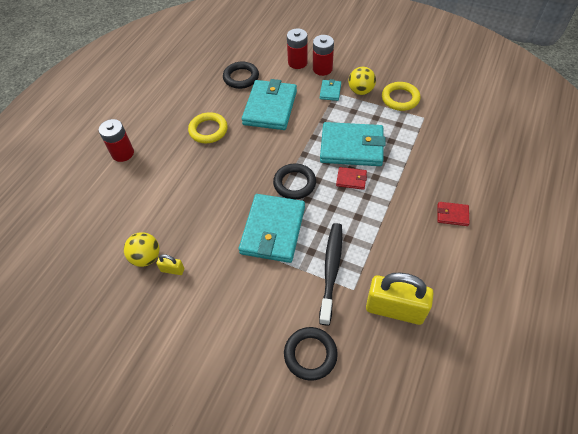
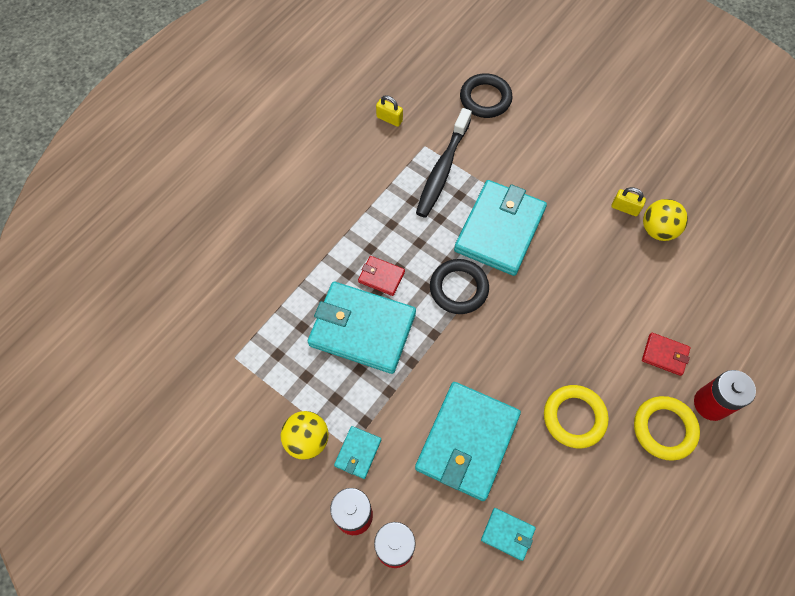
camera: 170 degrees left, 10 degrees up
(241, 77) = (507, 534): black ring -> turquoise wallet
(395, 309) = (389, 119): yellow padlock -> yellow padlock, size x0.44
(400, 98) = (251, 405): yellow ring -> yellow ring (664, 429)
(452, 215) = (278, 200): red wallet -> red wallet (664, 355)

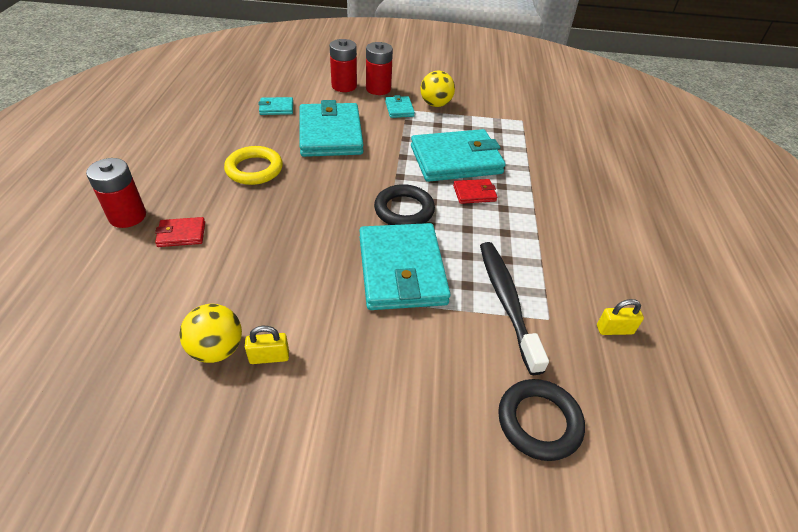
camera: 145 degrees right, 20 degrees down
(664, 429) = (172, 187): yellow ring -> none

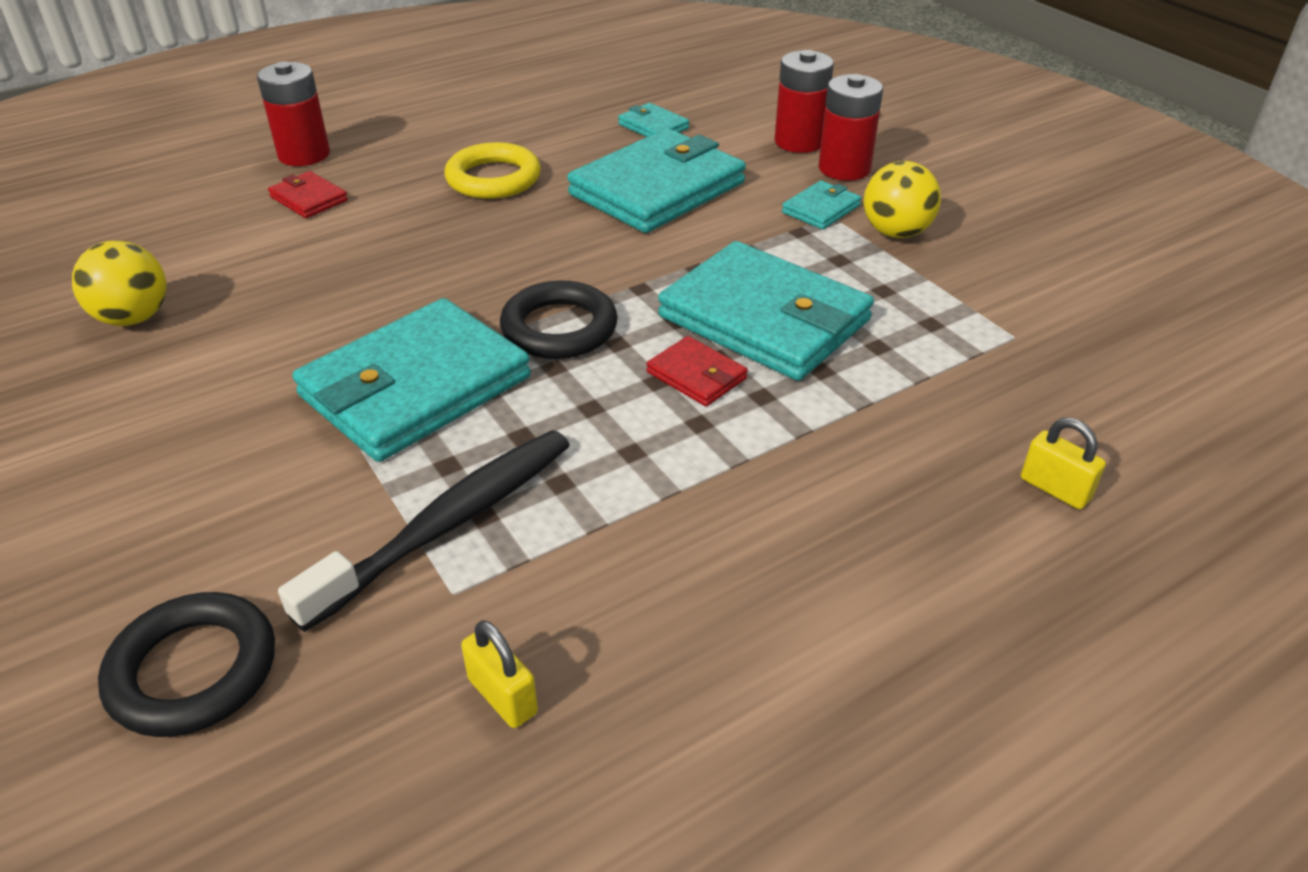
camera: 55 degrees right, 5 degrees down
(269, 357) = (148, 359): yellow padlock -> yellow padlock (1055, 489)

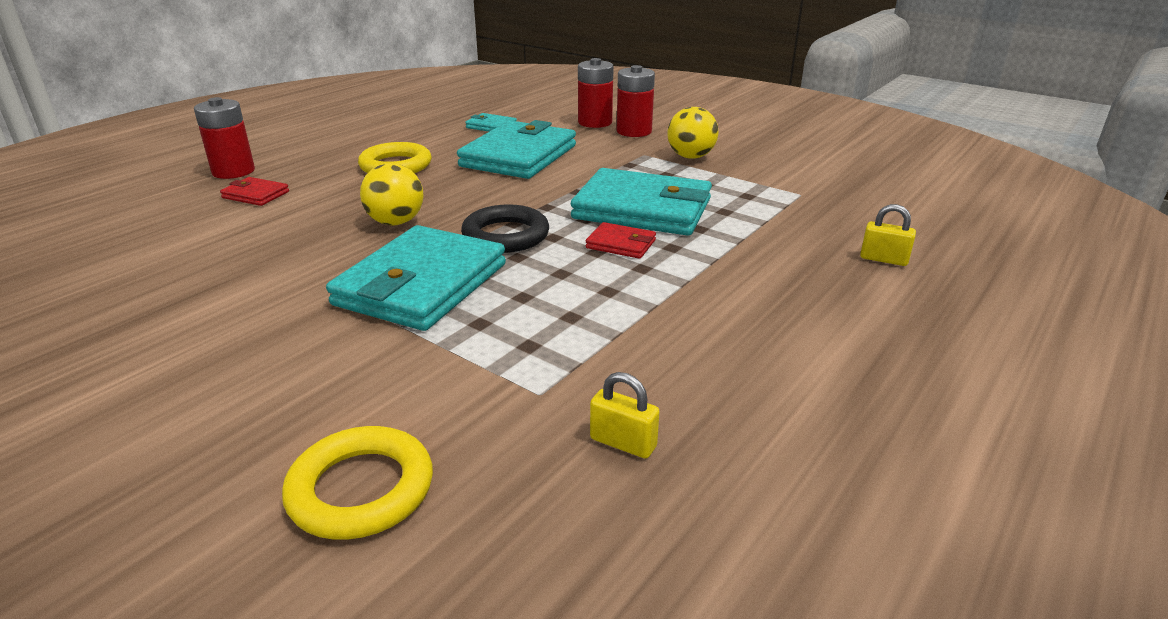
camera: 20 degrees left, 10 degrees down
(134, 318) = (149, 284): yellow ball -> yellow ball (396, 222)
(193, 671) = (361, 489): black ring -> yellow ring
(448, 524) = (506, 355): black toothbrush -> none
(821, 209) = (635, 152): turquoise wallet -> none

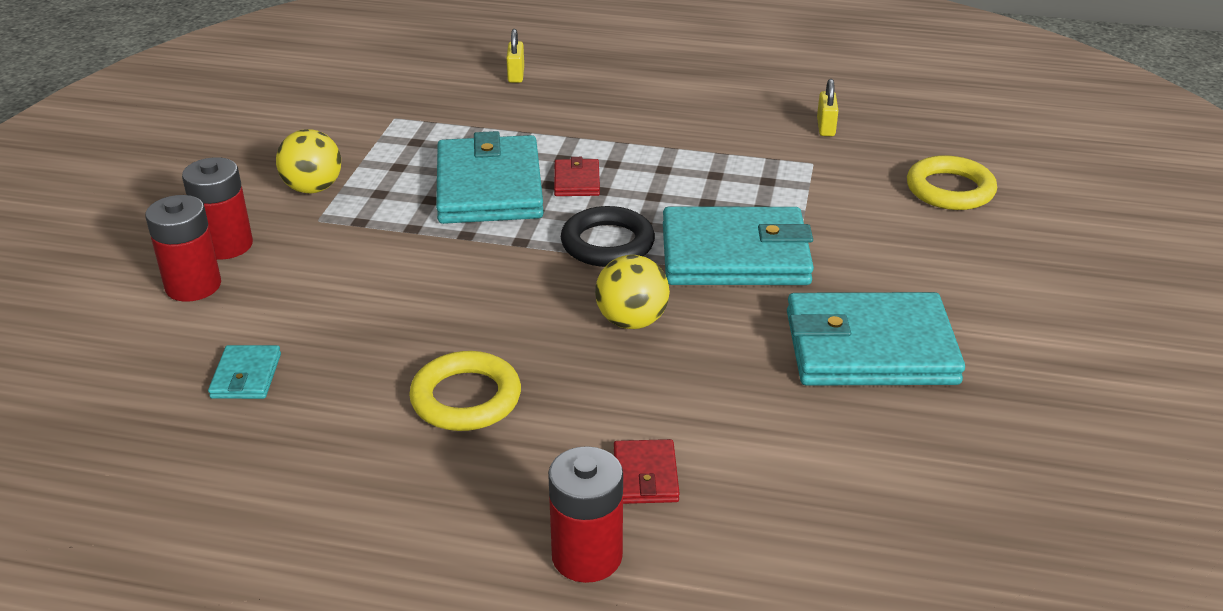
camera: 115 degrees left, 5 degrees up
(518, 156) = (372, 307): turquoise wallet -> turquoise wallet (870, 348)

